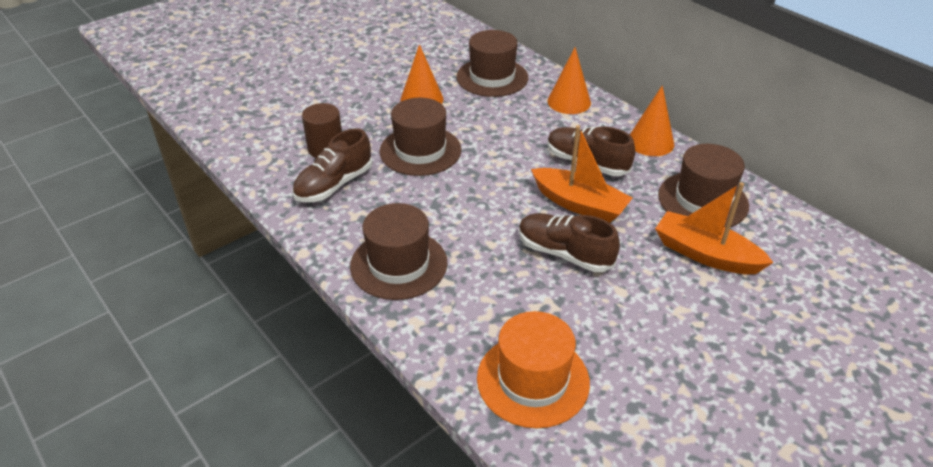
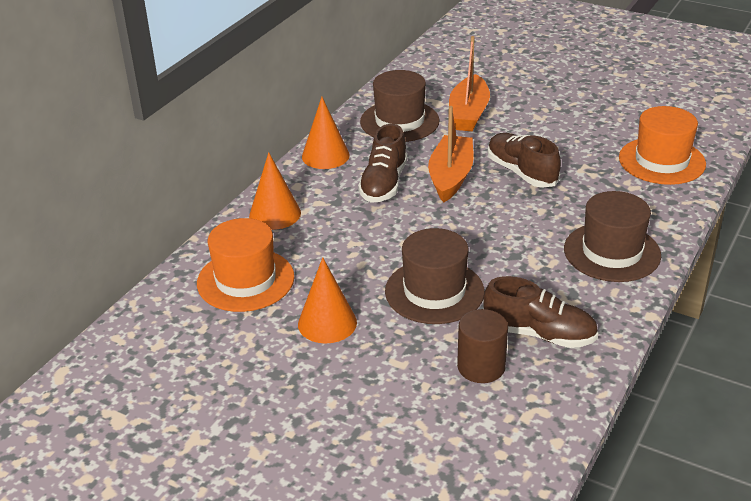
camera: 110 degrees left, 5 degrees down
(492, 77) = (245, 280): brown hat -> orange hat
(564, 253) = (521, 172): brown shoe -> brown shoe turned 135 degrees clockwise

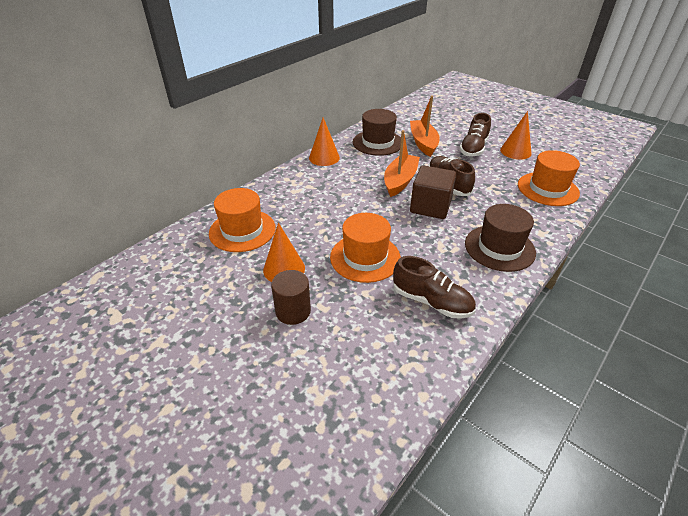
camera: 10 degrees right, 5 degrees up
(275, 214) = (278, 190): orange cone -> orange cone (515, 151)
(384, 184) = (355, 180): brown shoe -> brown shoe (473, 148)
(434, 291) = (365, 257): brown hat -> orange hat
(468, 113) = (423, 143): orange boat -> orange boat turned 150 degrees clockwise
(481, 367) = (381, 321): brown cylinder -> brown cylinder (293, 311)
(504, 209) = (430, 207): none -> brown cube

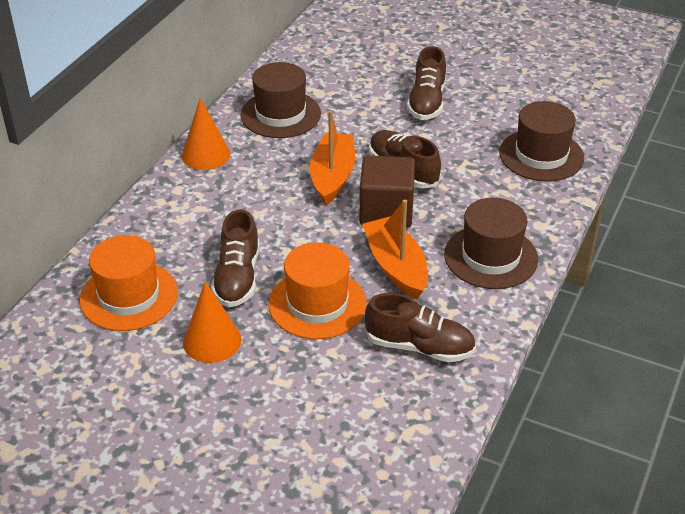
camera: 15 degrees left, 0 degrees up
(293, 311) = (246, 395): brown cylinder -> none
(317, 231) = (237, 277): none -> brown shoe
(423, 143) = (350, 104): orange boat -> orange boat (396, 267)
(515, 151) = (488, 98): orange cone -> none
(547, 189) = (541, 155): orange hat -> brown hat

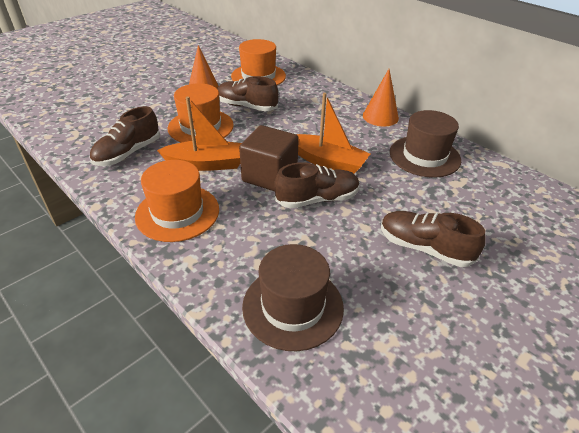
camera: 110 degrees right, 0 degrees up
(491, 257) = (177, 213): brown hat -> orange hat

